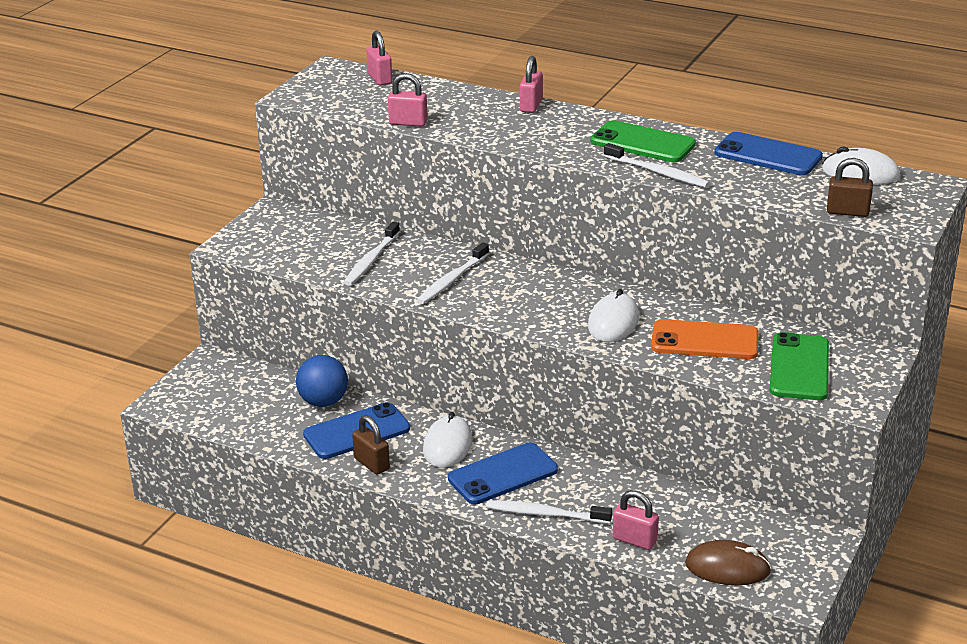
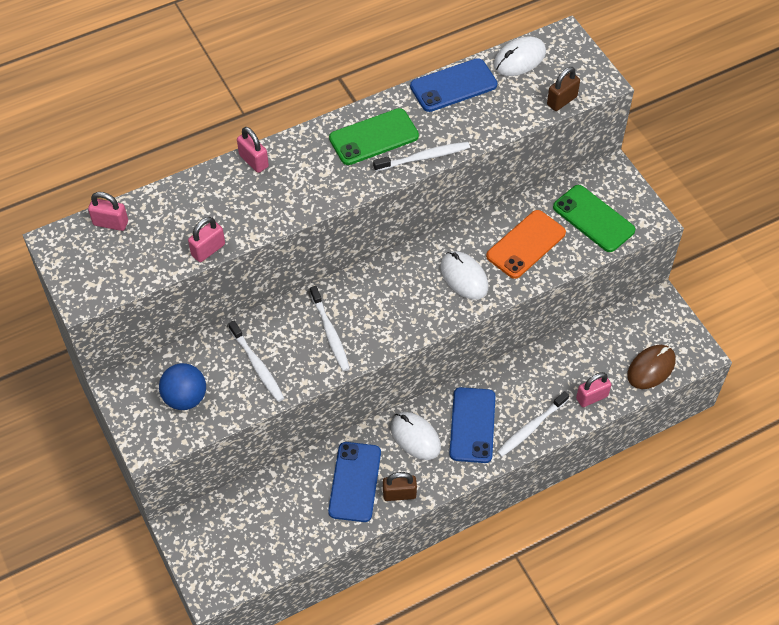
camera: 55 degrees left, 25 degrees up
(323, 402) = (300, 482): blue ball -> blue ball (185, 398)

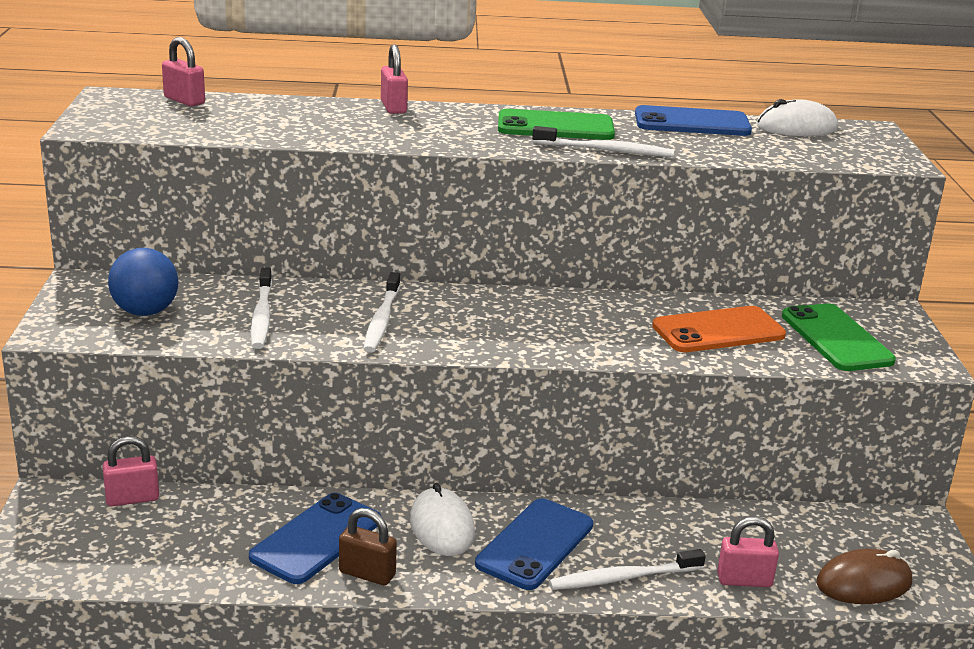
camera: 25 degrees right, 30 degrees down
(208, 250) = (267, 137): pink padlock -> pink padlock (132, 498)
(464, 277) = (606, 331): white mouse -> none
(562, 101) = (832, 160): brown padlock -> none

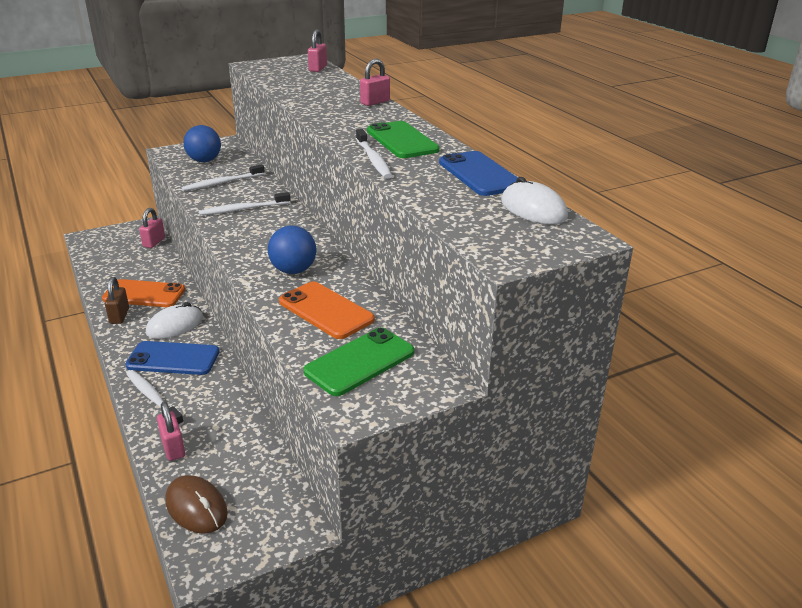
camera: 65 degrees right, 5 degrees up
(132, 498) = (154, 242): pink padlock -> pink padlock turned 60 degrees clockwise
(316, 539) = (144, 294): blue phone -> orange phone
(604, 327) = (293, 270): none -> blue ball

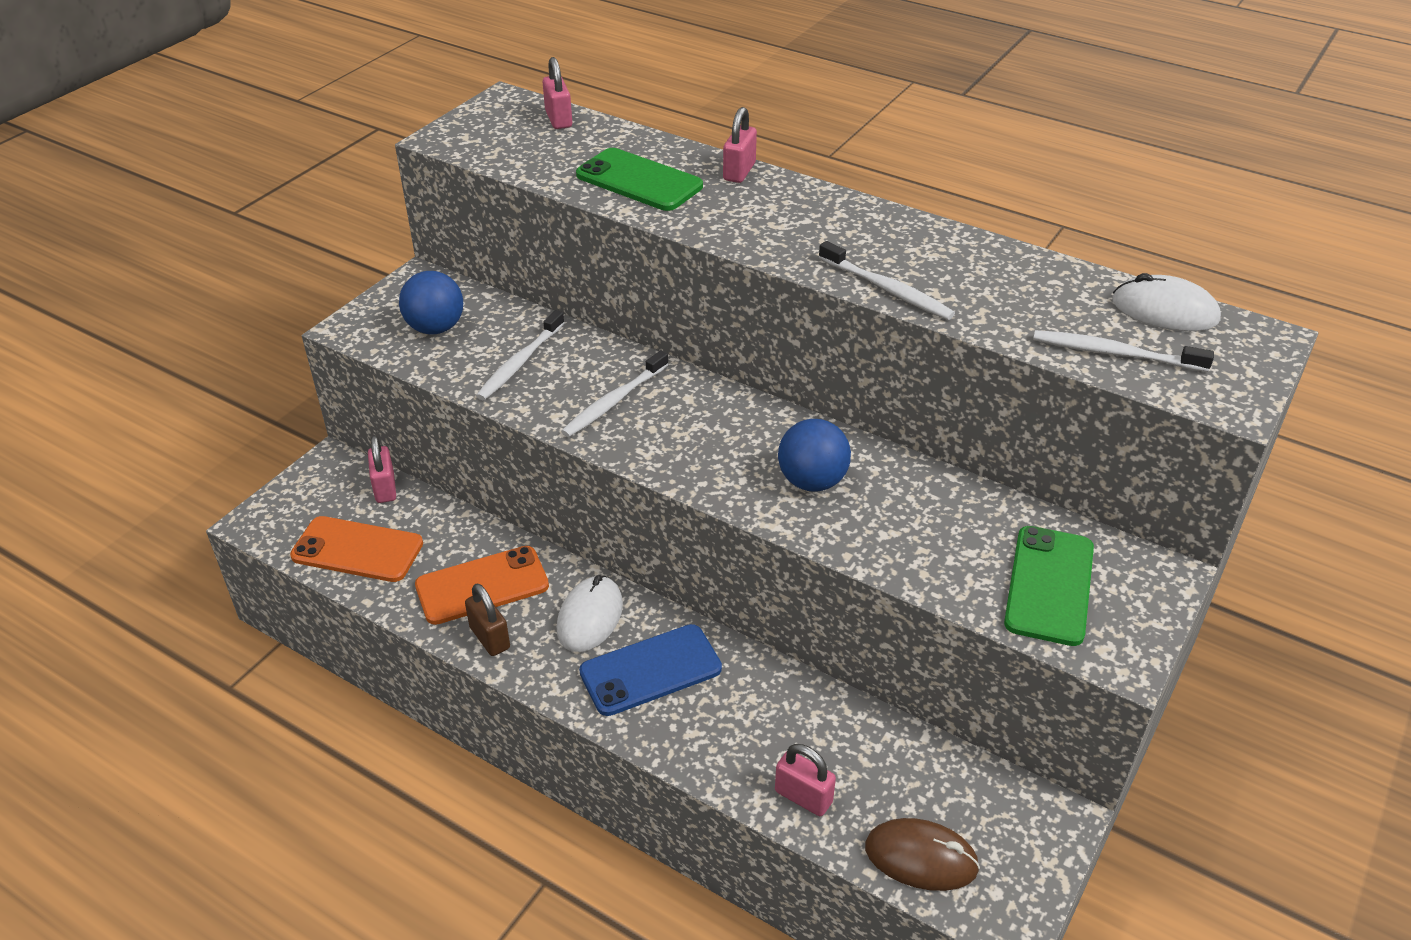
camera: 30 degrees left, 10 degrees up
(153, 398) = (693, 741): white toothbrush -> white toothbrush (1114, 353)
(325, 311) = (926, 528): orange phone -> orange phone (357, 550)
(402, 141) = (874, 240): green phone -> green phone (639, 181)
(479, 174) = (1039, 271): blue phone -> none

